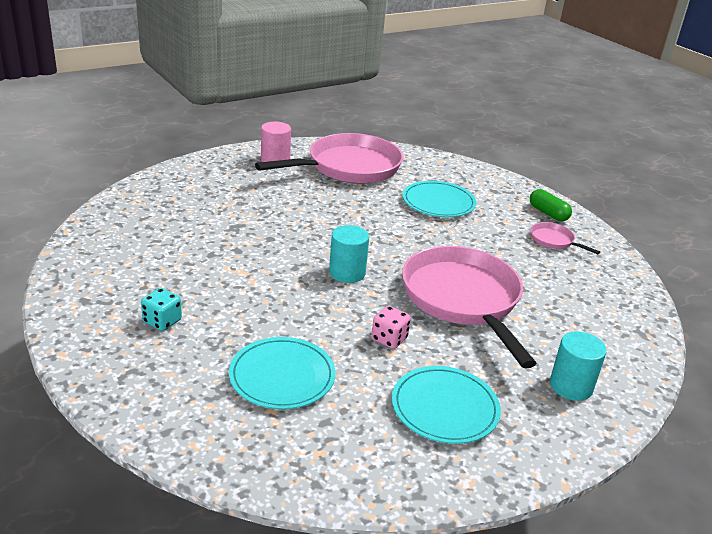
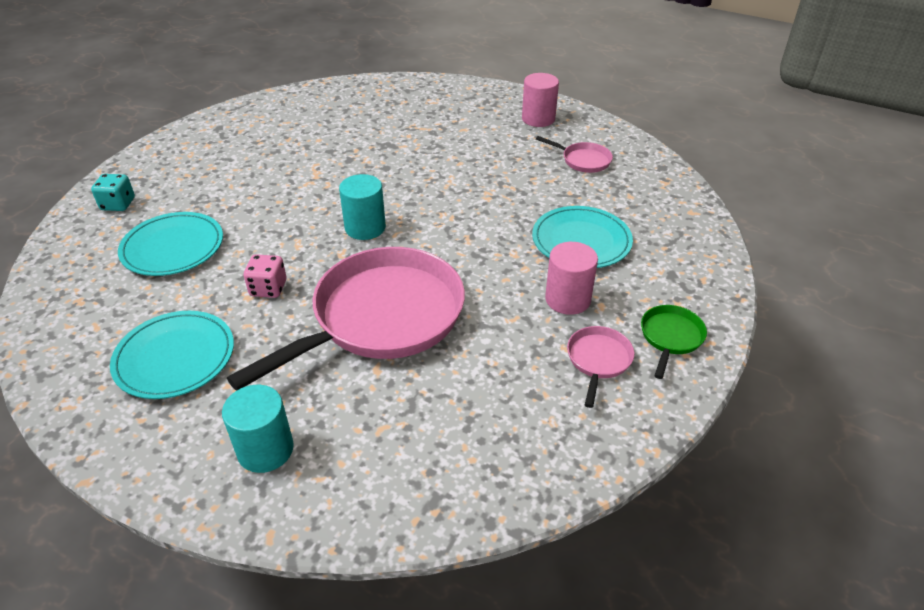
camera: 65 degrees right, 10 degrees up
(162, 321) = (213, 167): turquoise dice -> turquoise dice (118, 204)
(348, 167) = (583, 160): pink pan -> pink pan, size x0.42
(493, 229) = (568, 299): none -> pink cylinder
(548, 213) = (670, 337): green capsule -> green pan

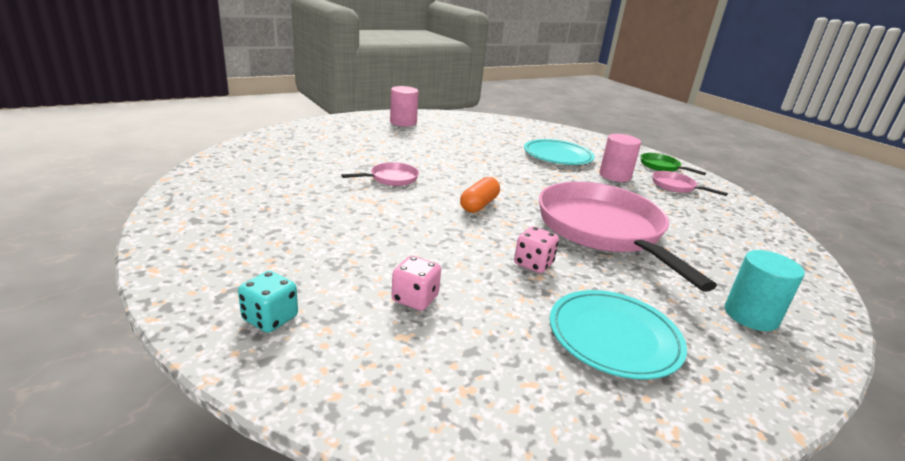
camera: 65 degrees left, 15 degrees down
(173, 247) = (415, 299): turquoise plate -> pink dice
(365, 227) = (479, 205): turquoise cylinder -> orange capsule
(583, 160) = (470, 129): pink pan -> pink pan (391, 178)

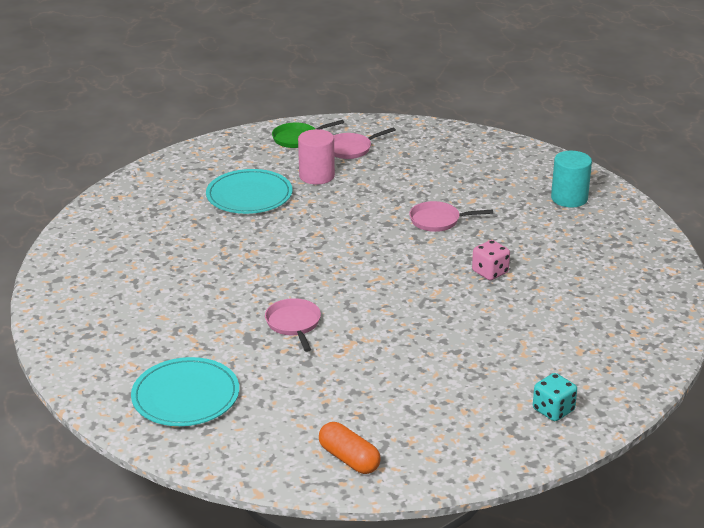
camera: 70 degrees left, 5 degrees up
(403, 122) = (87, 290): pink cylinder -> none
(415, 299) = (534, 339): pink dice -> none
(479, 205) = (373, 277): orange capsule -> orange capsule (349, 459)
(603, 231) = (438, 220): pink pan -> pink pan, size x0.42
(614, 337) = (587, 262): turquoise plate -> turquoise plate (185, 396)

